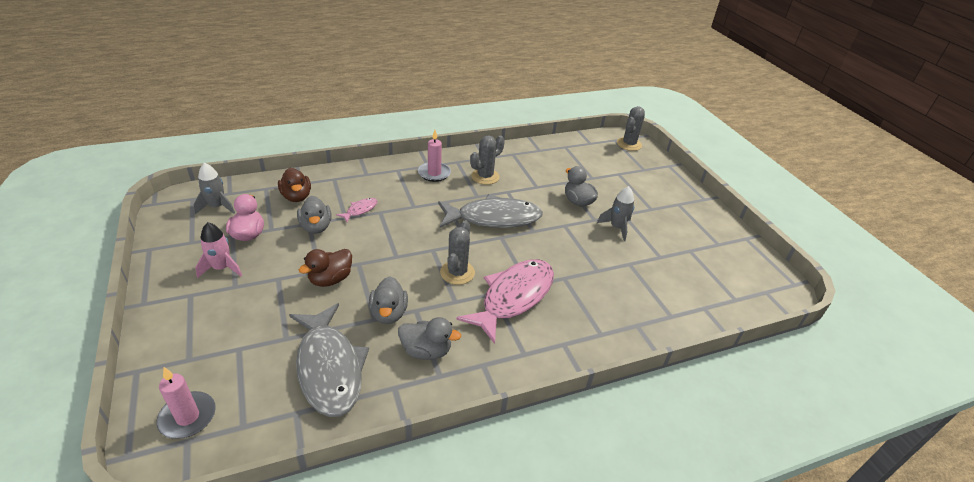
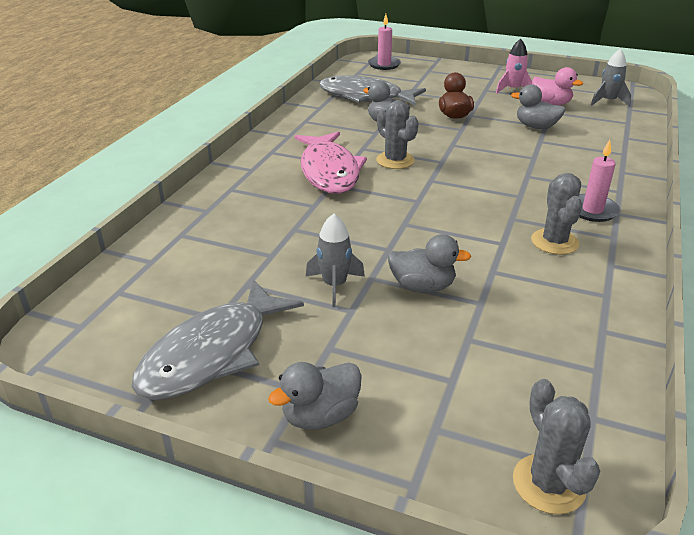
camera: 135 degrees right, 5 degrees down
(296, 197) = (599, 130): brown duck -> none
(360, 210) = (546, 150): pink fish -> none
(426, 351) = (331, 123): grey duck -> grey duck (320, 416)
(494, 218) = (455, 210): grey fish -> grey fish (212, 353)

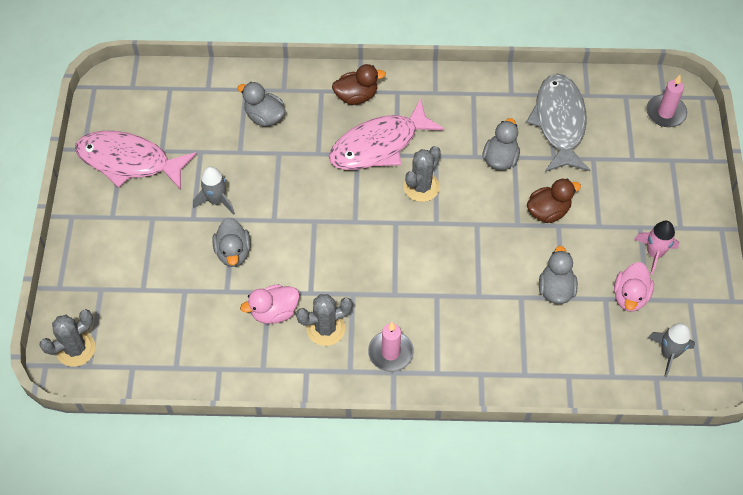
camera: 70 degrees right, 25 degrees up
(212, 353) = (129, 161): grey fish -> pink fish
(257, 172) = (356, 96): none -> brown duck
(320, 416) = (95, 232): grey duck -> grey duck (264, 117)
(523, 272) = (274, 312): none -> pink duck

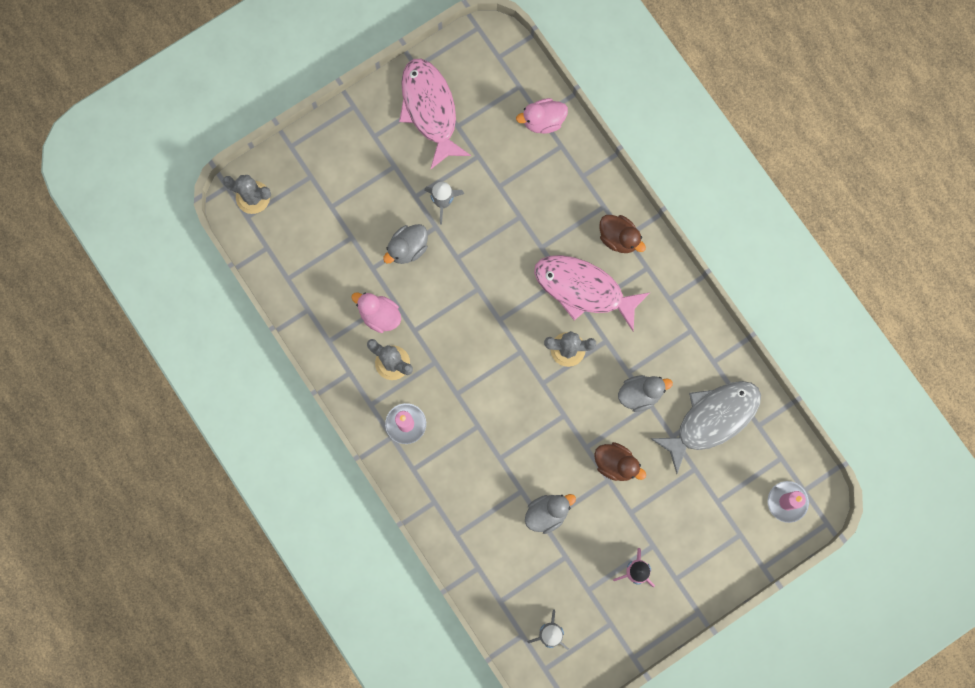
camera: 55 degrees right, 20 degrees up
(264, 117) = (545, 180): grey duck -> none
(630, 296) = (581, 575): pink duck -> pink duck (543, 121)

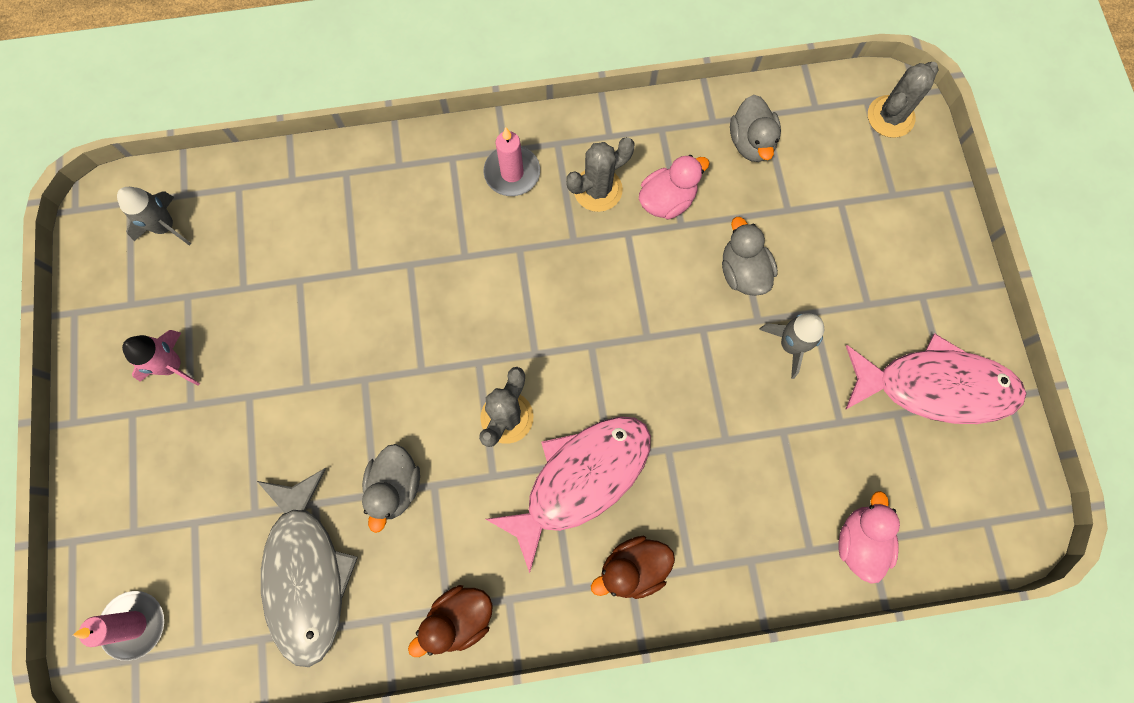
camera: 115 degrees right, 5 degrees down
(547, 513) = (309, 290): grey duck -> grey duck (751, 142)
(616, 464) = (321, 407): brown duck -> brown duck (459, 618)

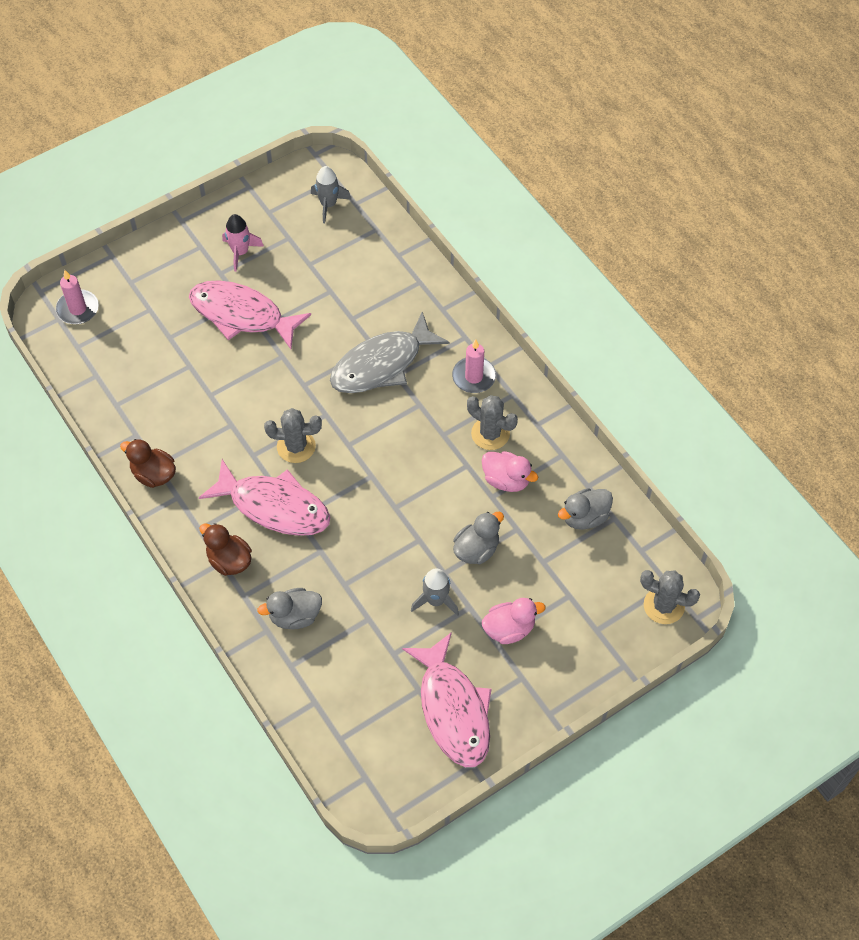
camera: 65 degrees right, 15 degrees down
(273, 403) = (242, 315): none -> pink fish
(306, 573) = (145, 381): grey fish -> grey fish (381, 364)
(395, 487) = (220, 404): grey duck -> grey duck (295, 616)
(859, 541) = (311, 695): pink duck -> pink duck (509, 629)

